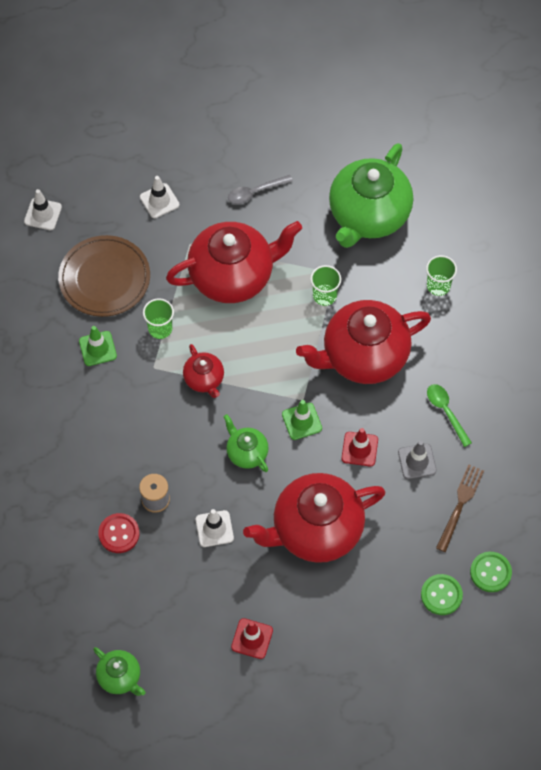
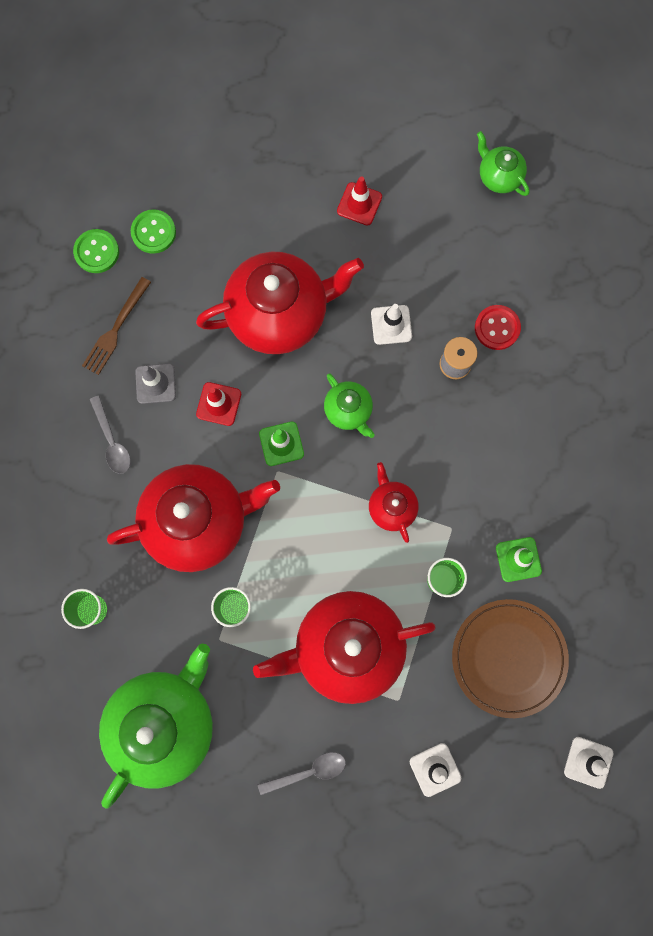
camera: 175 degrees left, 15 degrees up
(446, 411) = (112, 441): green spoon -> grey spoon

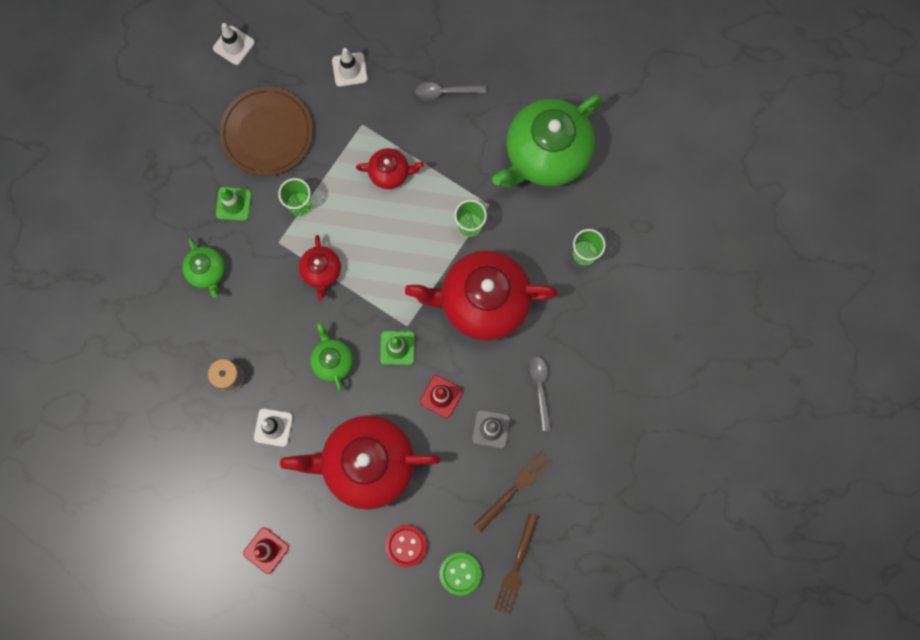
camera: 165 degrees left, 0 degrees up
(96, 252) = (516, 568): green button -> brown fork
(346, 647) = (390, 173): red teapot -> red teapot, size x0.47
(497, 328) = (183, 400): red button -> red button (406, 545)
(498, 176) = (131, 543): green teapot -> green teapot (207, 272)

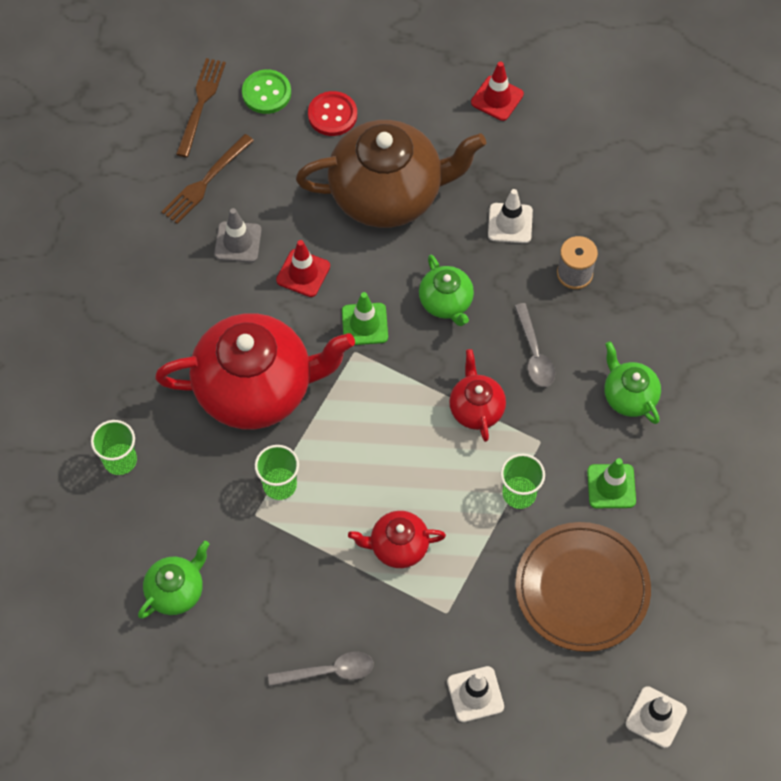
camera: 175 degrees right, 15 degrees down
(367, 463) = (388, 194): red teapot -> brown teapot
(539, 388) = (178, 292): grey spoon -> grey spoon (534, 354)
(546, 155) = (176, 591): green teapot -> green teapot, size x0.47

